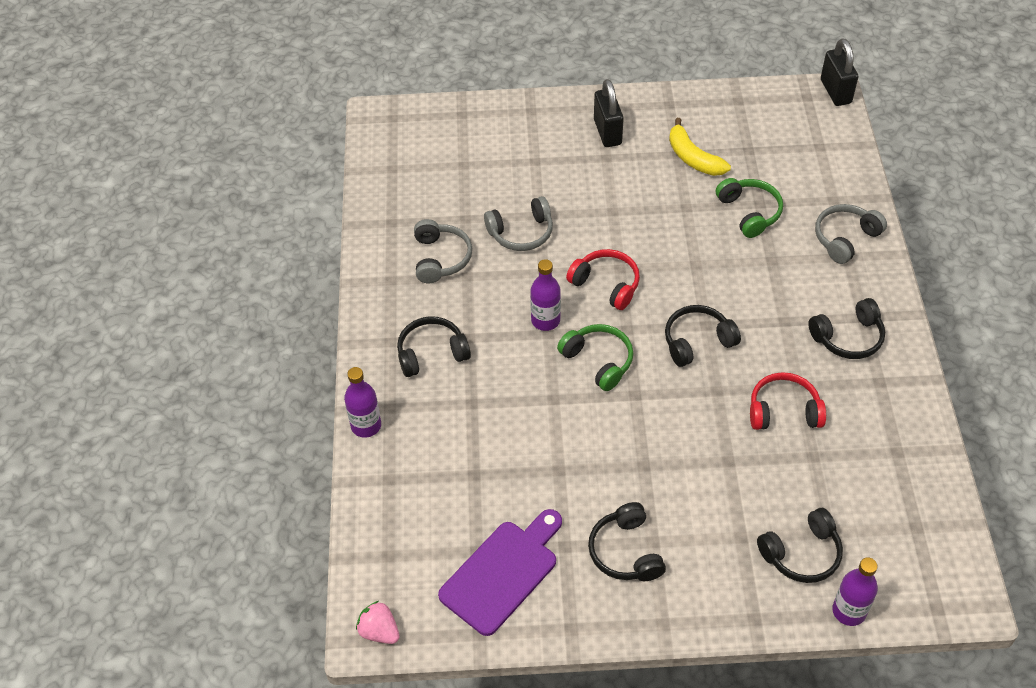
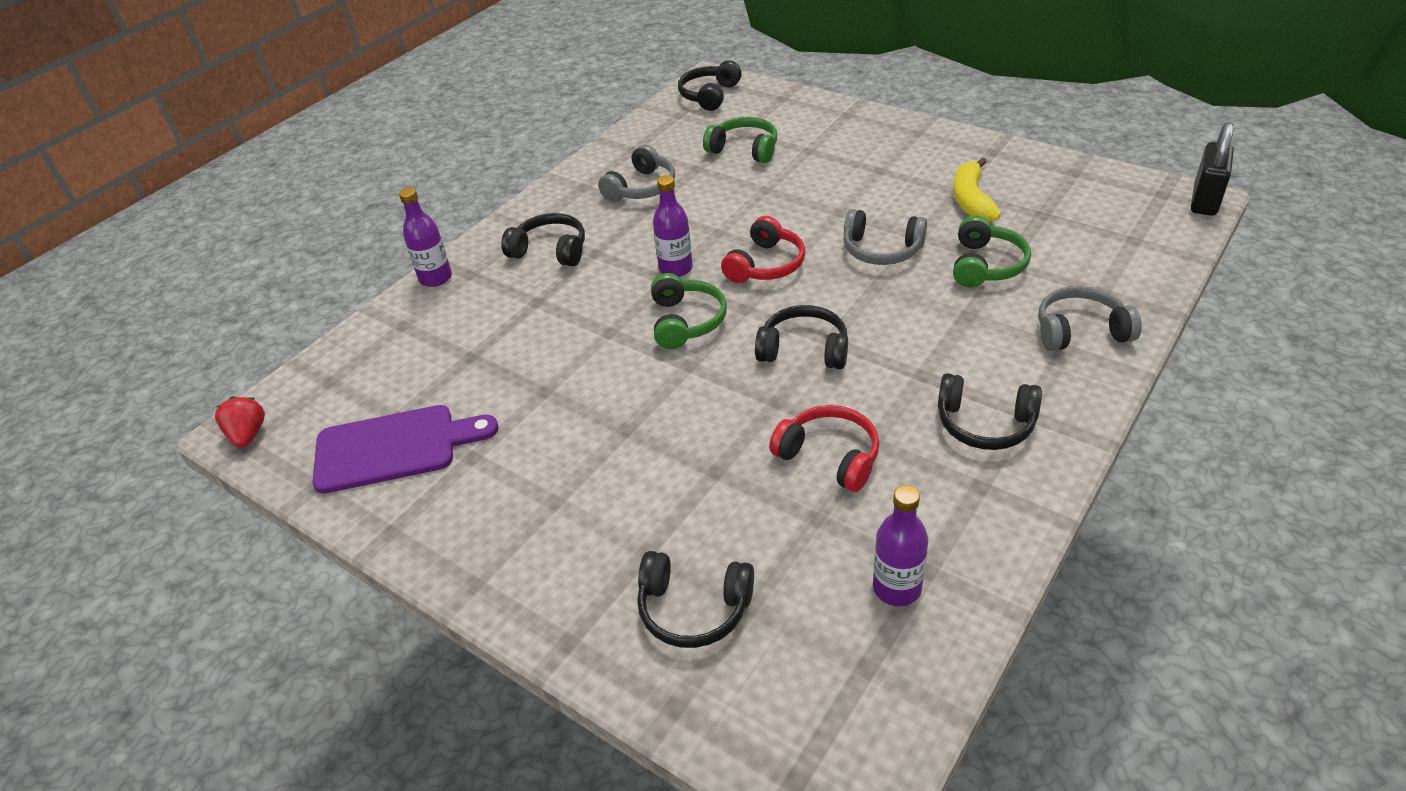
camera: 40 degrees right, 10 degrees down
(379, 631) = (248, 435): pink strawberry -> red strawberry
(484, 182) = (744, 149): none -> green headphones
(521, 233) = (733, 196): grey headphones -> grey headphones (881, 250)
(606, 284) = (765, 265): red headphones -> red headphones turned 45 degrees clockwise
(607, 132) = (903, 152): black padlock -> none
(625, 551) = (518, 495): black headphones -> black headphones (709, 95)
(849, 611) = (680, 706): purple bottle -> purple bottle (896, 588)

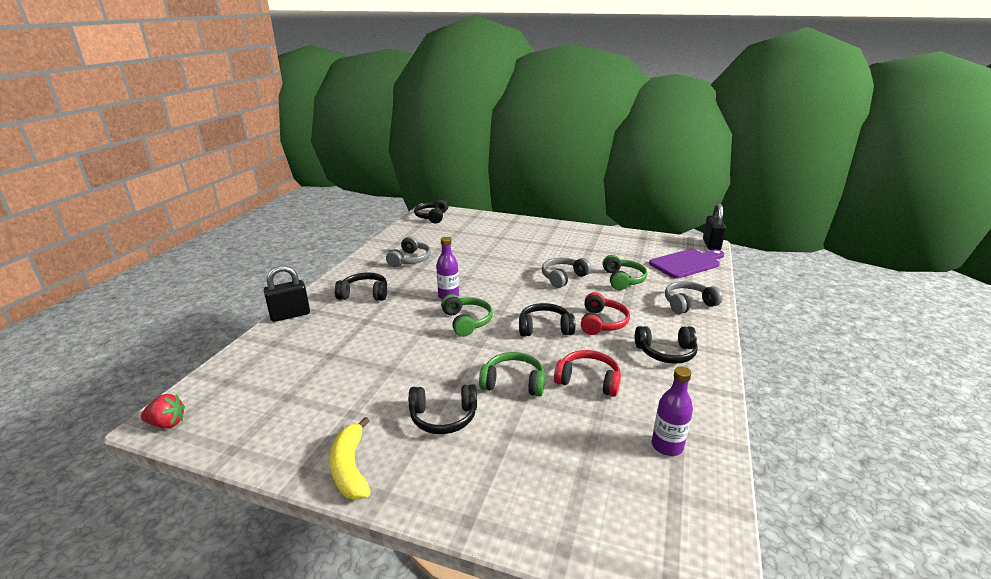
camera: 20 degrees left, 15 degrees down
(248, 435) = (167, 423): red strawberry -> red strawberry turned 120 degrees clockwise
(394, 448) = (290, 416): purple cutting board -> purple cutting board (687, 263)
(436, 278) = (290, 315): purple bottle -> black padlock
(694, 609) = (547, 481): black headphones -> black headphones (443, 417)
(744, 149) = (463, 239): green headphones -> green headphones (513, 383)
(765, 265) = (501, 290): red headphones -> red headphones (602, 322)
(881, 250) = (563, 277): grey headphones -> grey headphones turned 135 degrees clockwise
(971, 200) = (598, 252): yellow banana -> yellow banana (350, 468)

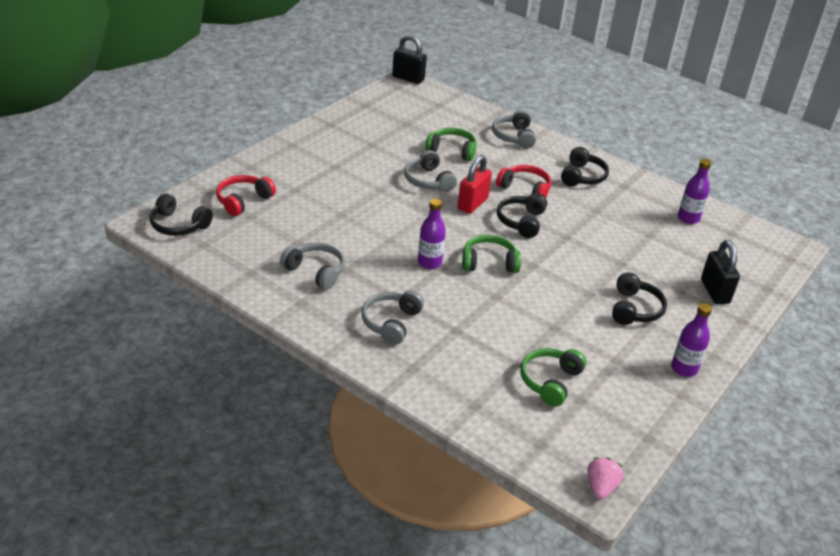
camera: 75 degrees left, 10 degrees up
(167, 423) = (601, 487): red strawberry -> pink strawberry
(290, 315) = (414, 389): black padlock -> black padlock (714, 291)
(350, 468) = (684, 368): yellow banana -> purple bottle
(364, 294) = (391, 323): black headphones -> grey headphones
(513, 383) = (599, 262): green headphones -> green headphones (550, 381)
(549, 301) = (472, 204): none -> red padlock
(588, 380) = (607, 225): red headphones -> red headphones (243, 201)
(687, 263) = (439, 106): purple cutting board -> none

